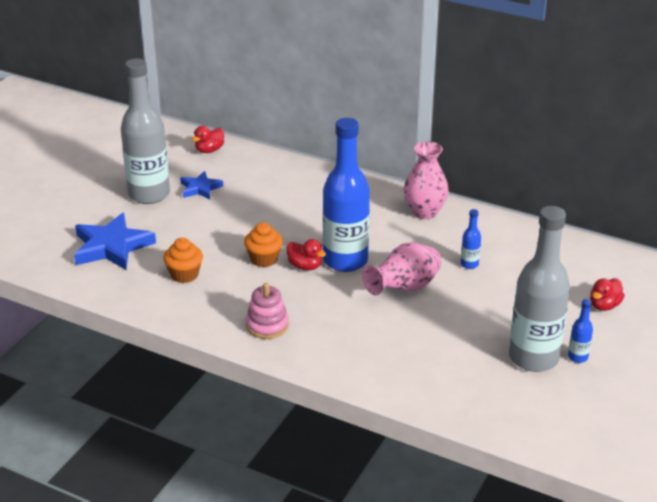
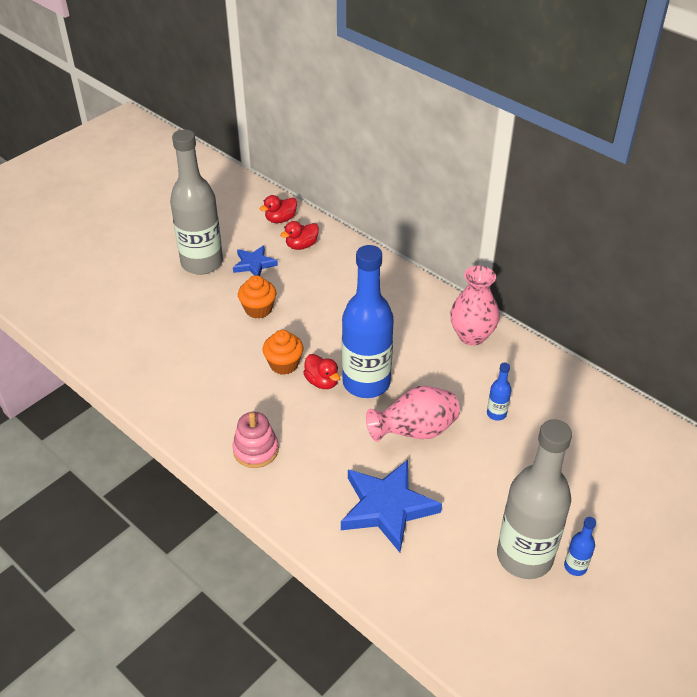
camera: 15 degrees right, 10 degrees up
(112, 247) = (142, 320): blue star -> blue star (387, 507)
(184, 275) = (198, 368): orange cupcake -> orange cupcake (258, 309)
(604, 305) = (629, 501): red duck -> red duck (301, 245)

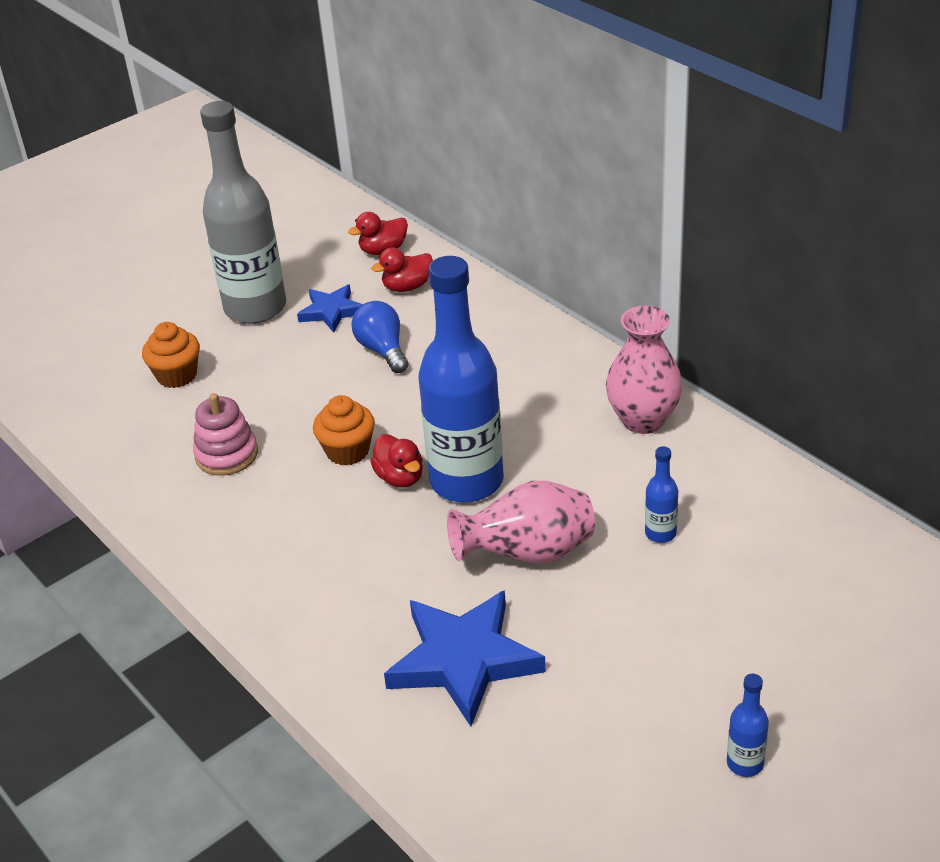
camera: 10 degrees right, 5 degrees down
(256, 450) = (281, 569): pink stacking toy -> pink stacking toy (227, 455)
(258, 309) = (325, 374): orange cupcake -> orange cupcake (177, 375)
(293, 291) = (382, 350): none -> blue light bulb
(524, 556) = (666, 743): grey bottle -> none

